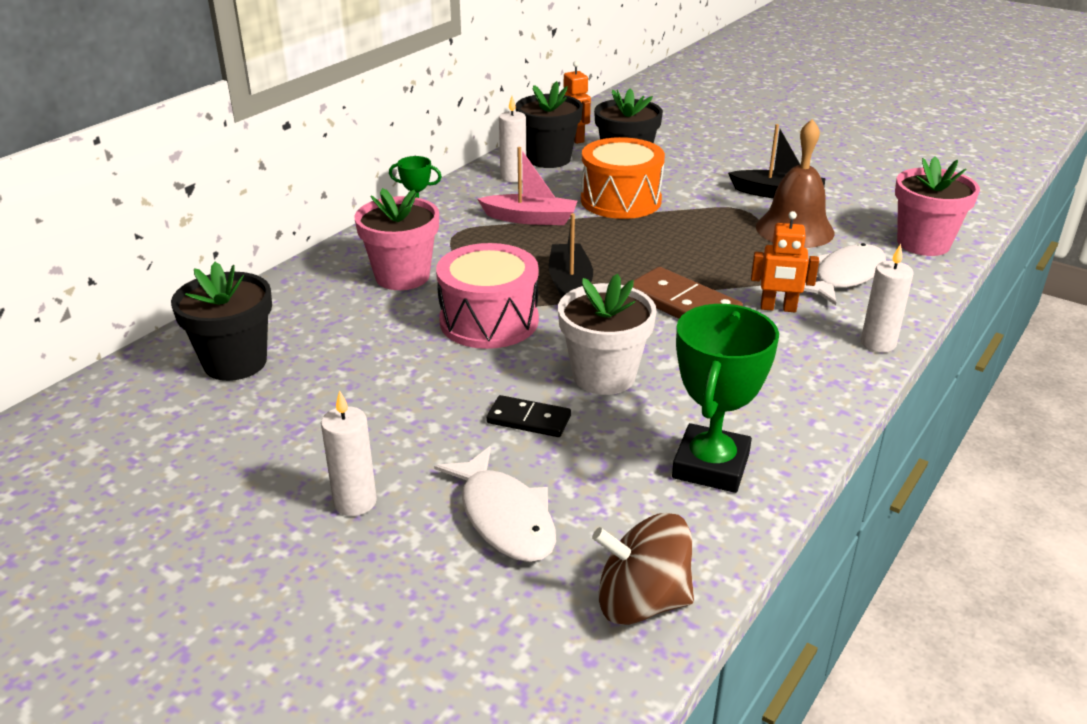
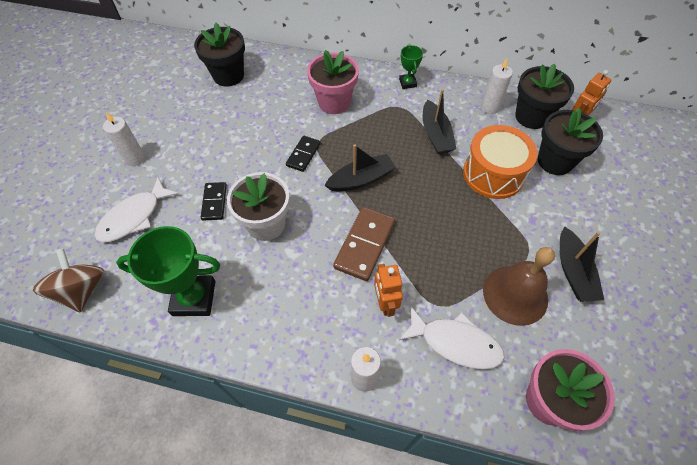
camera: 70 degrees right, 25 degrees up
(489, 321) = (303, 155): pink drum -> black domino
(530, 219) = (436, 134): pink boat -> black boat

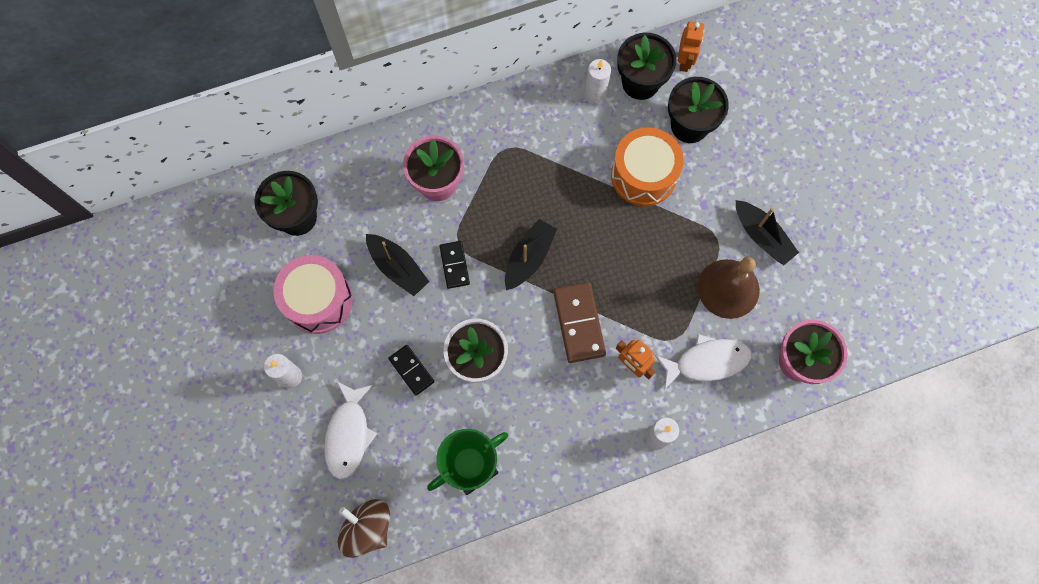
camera: 35 degrees left, 15 degrees up
(196, 126) = (318, 300): none -> pink drum
(407, 83) = (495, 111): green trophy -> none
(436, 134) = (564, 161): black boat -> black boat (398, 268)

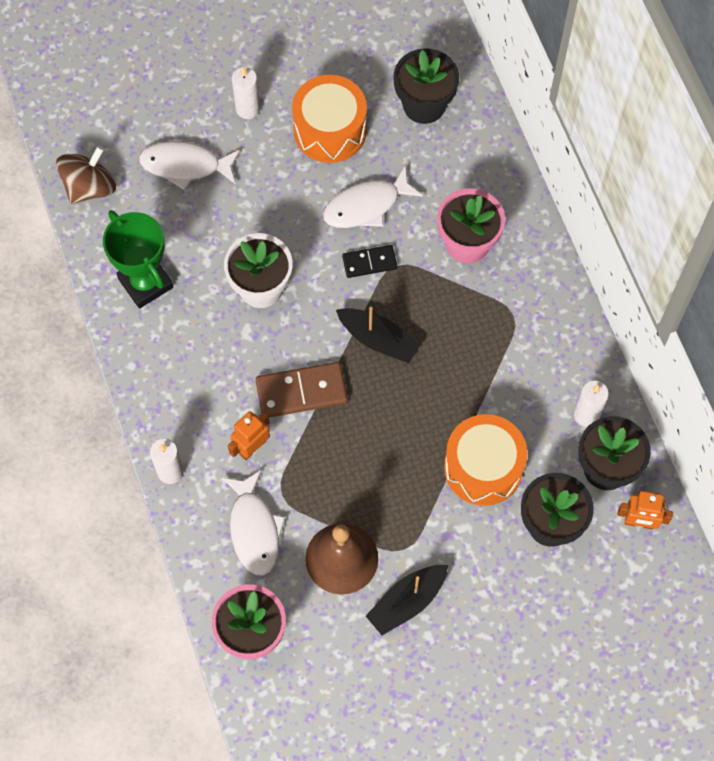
camera: 90 degrees right, 5 degrees down
(318, 300) = (330, 130): pink drum -> orange drum
(398, 268) = (366, 205): black boat -> white fish
(411, 370) = (251, 222): black domino -> none

